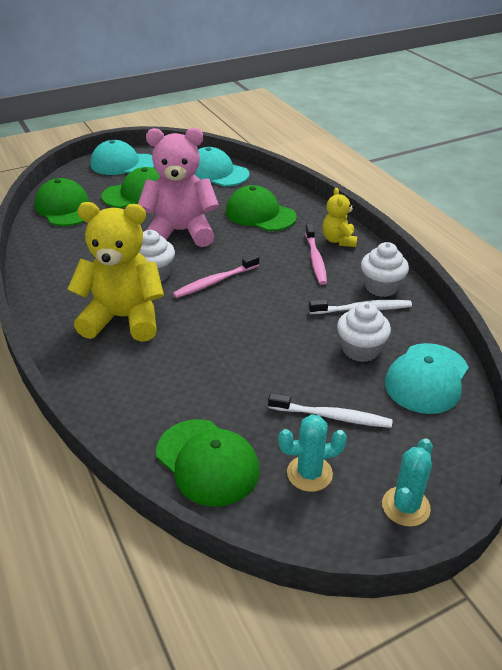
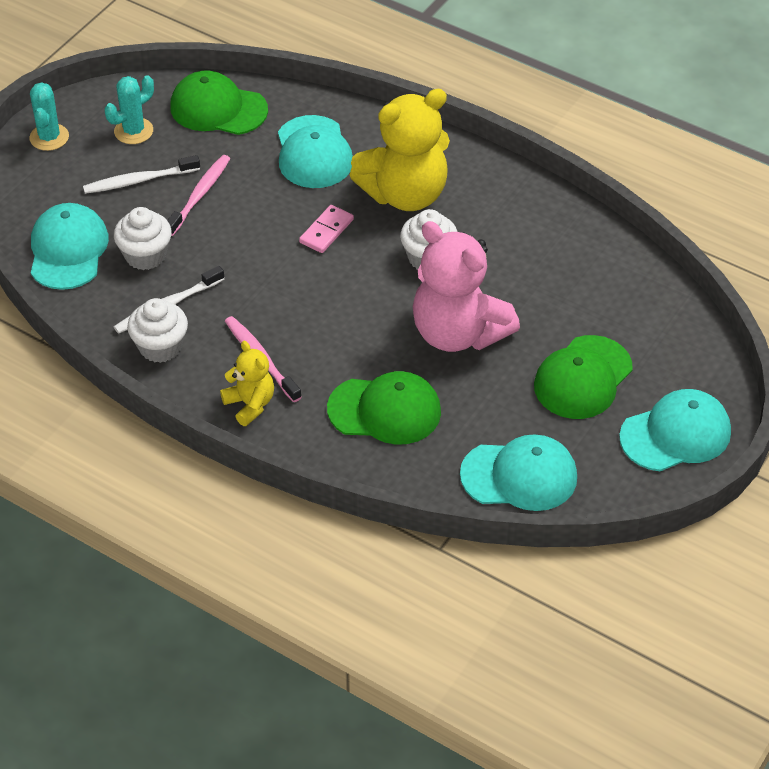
camera: 150 degrees right, 10 degrees up
(65, 208) = (645, 310): green cap -> none
(159, 378) = (313, 153): none -> turquoise cap
(181, 232) = (458, 333): pink teddy bear -> pink teddy bear turned 75 degrees clockwise
(206, 315) = (326, 231): none -> pink domino
(215, 282) = (352, 276): pink toothbrush -> pink toothbrush (200, 195)

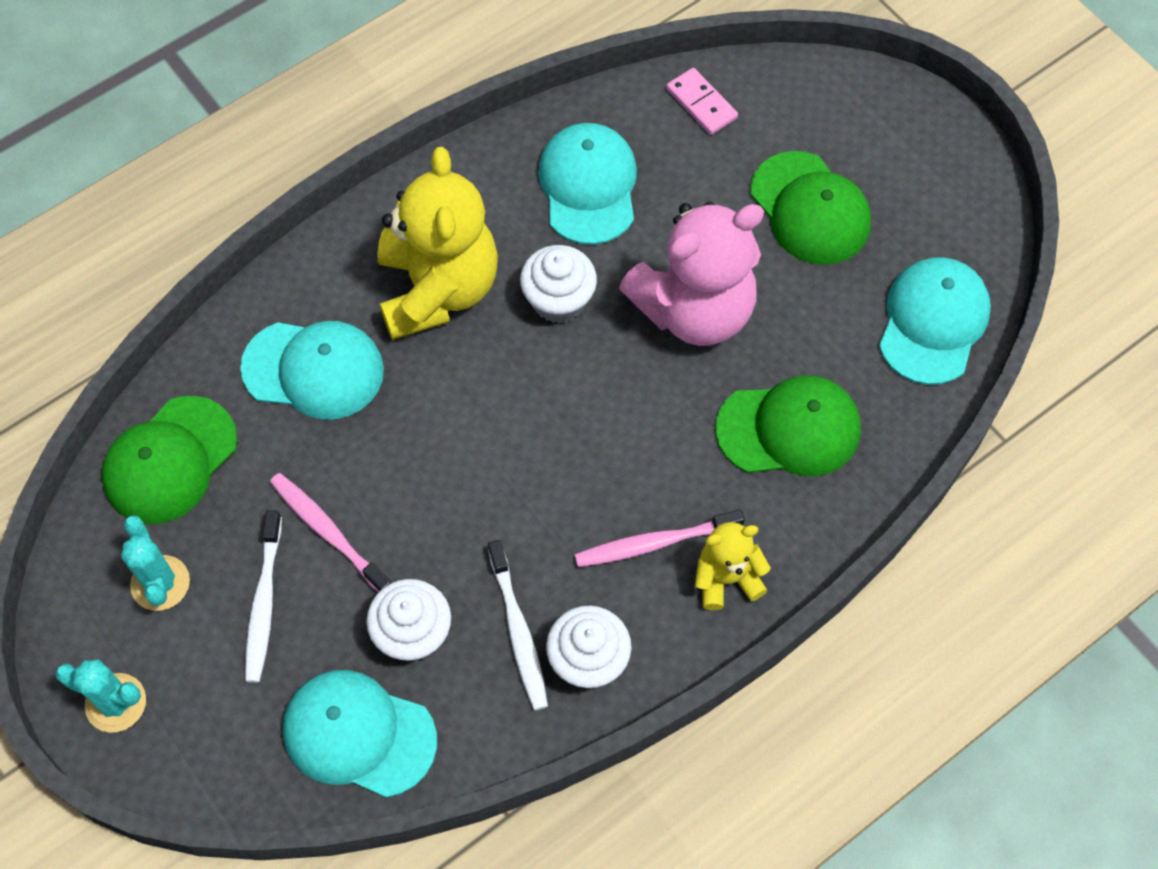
camera: 70 degrees left, 15 degrees up
(326, 231) = (464, 399): pink domino -> pink domino (701, 103)
(385, 410) = (789, 429): green cap -> green cap turned 60 degrees clockwise
(675, 434) = (921, 151): turquoise cap -> turquoise cap (588, 186)

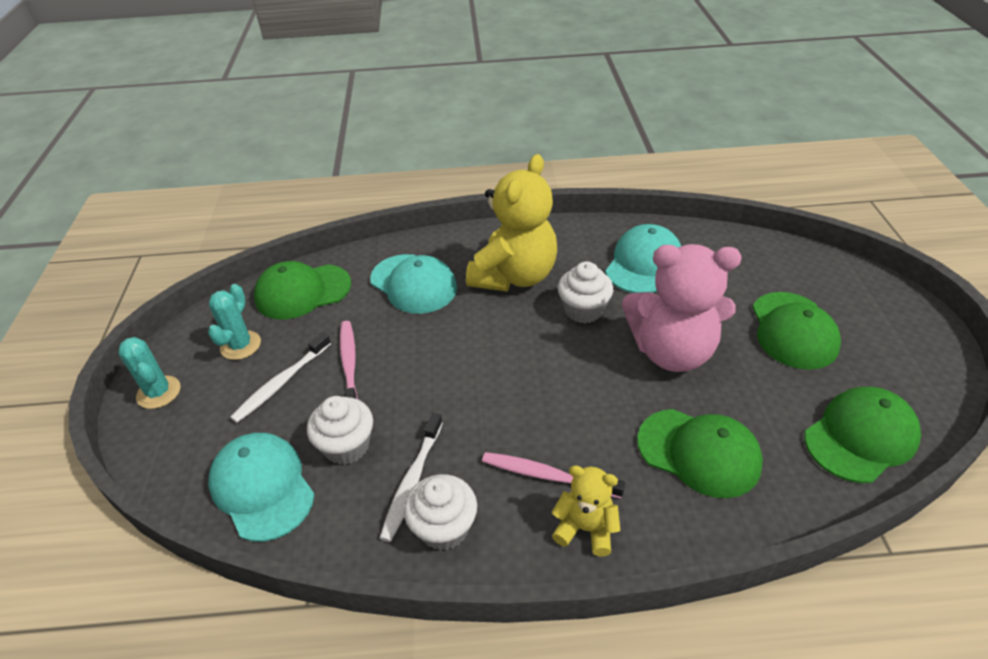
camera: 35 degrees right, 20 degrees down
(701, 103) = (746, 251): pink domino -> none
(933, 322) = (860, 437): turquoise cap -> green cap

